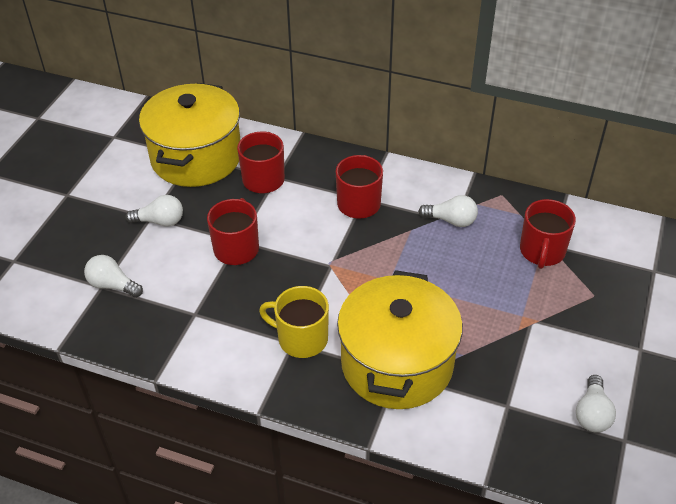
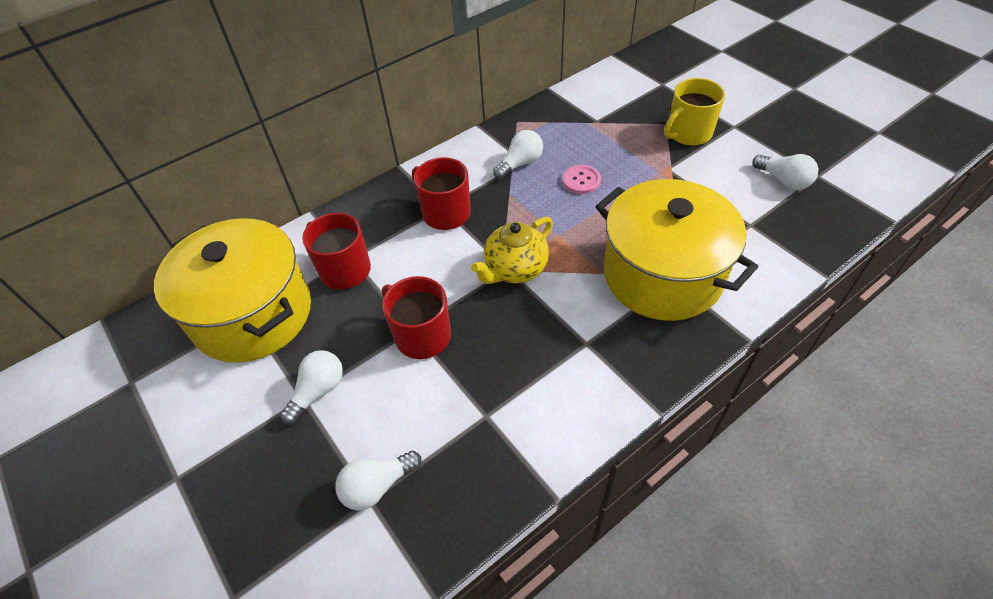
camera: 55 degrees left, 5 degrees up
(301, 338) = (585, 334): yellow mug -> yellow mug (688, 133)
(334, 270) = (515, 269): none -> yellow teapot
(464, 267) = (581, 180): none -> pink button
(542, 251) = (599, 129): red mug -> none

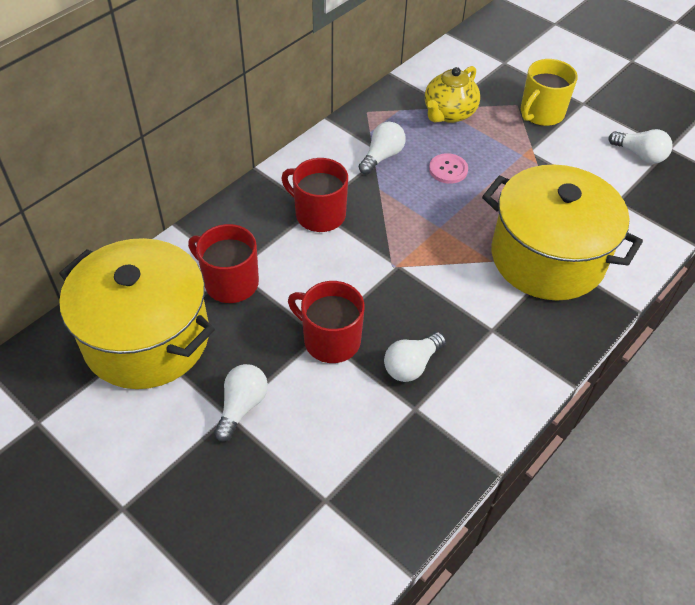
camera: 15 degrees left, 0 degrees up
(377, 486) = (329, 486): white light bulb -> white light bulb (411, 365)
(515, 269) = (405, 265): yellow teapot -> yellow teapot (449, 113)

